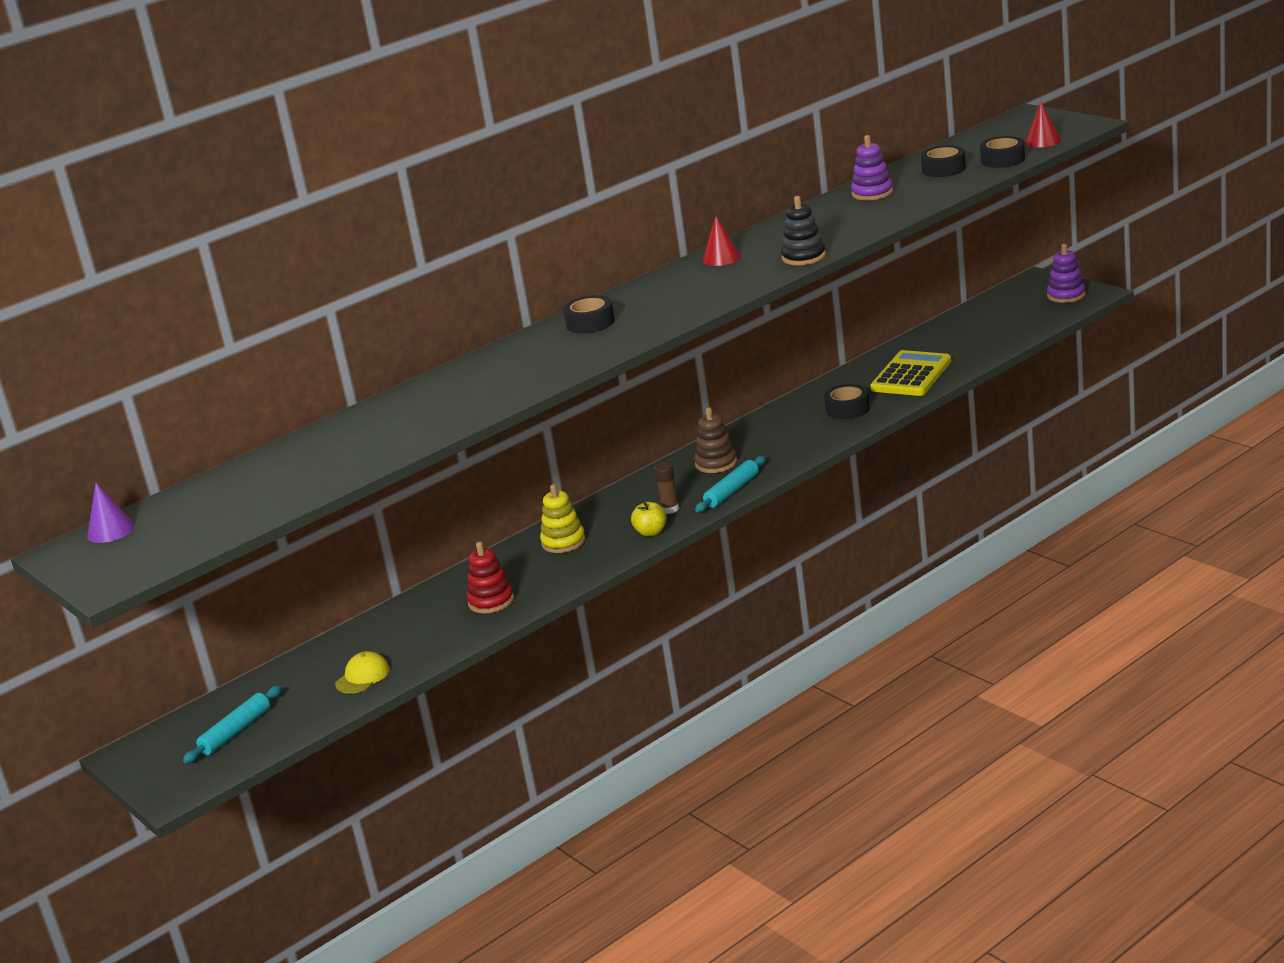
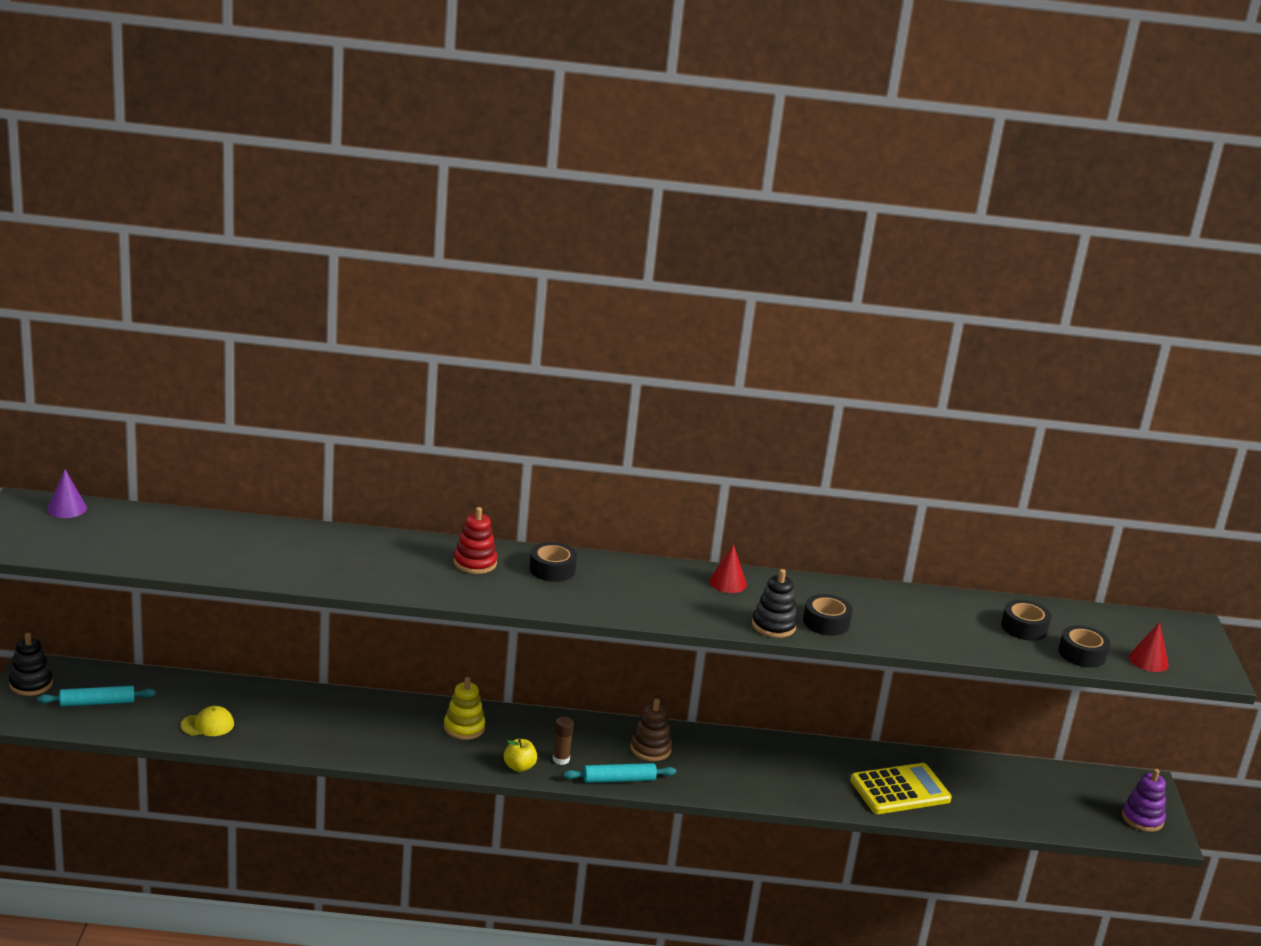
camera: 35 degrees right, 0 degrees up
(146, 764) = (31, 684): none -> black stacking toy
(491, 601) = (353, 734): red stacking toy -> red stacking toy (475, 563)
(847, 409) = (806, 780): black tape -> black tape (826, 622)
(872, 193) = (932, 608): purple stacking toy -> none

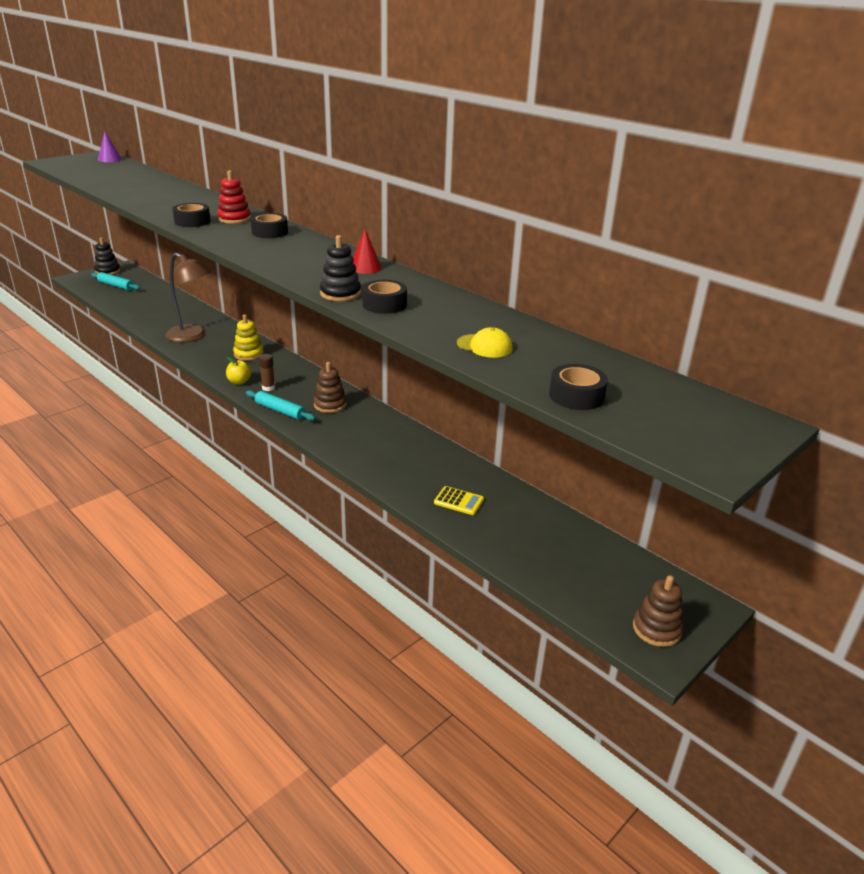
camera: 45 degrees right, 5 degrees up
(208, 725) = (139, 309): yellow cap -> yellow cap (484, 346)
(356, 734) = (192, 336): none -> brown lamp
(900, 790) = (459, 501): yellow calculator -> yellow calculator, size x0.53
(1024, 627) = (556, 362): black tape -> black tape (192, 221)
(1142, 818) = (656, 629): purple stacking toy -> brown stacking toy
(1148, 661) = (644, 426): red cone -> none

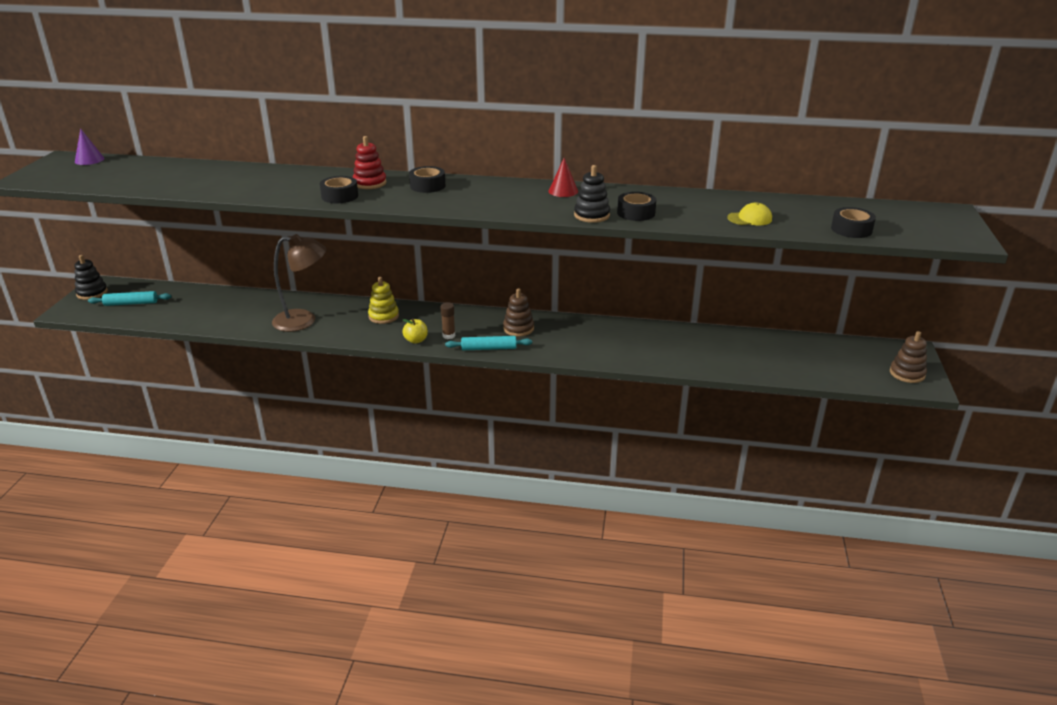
camera: 35 degrees left, 0 degrees up
(459, 501) = (708, 354): yellow calculator -> none

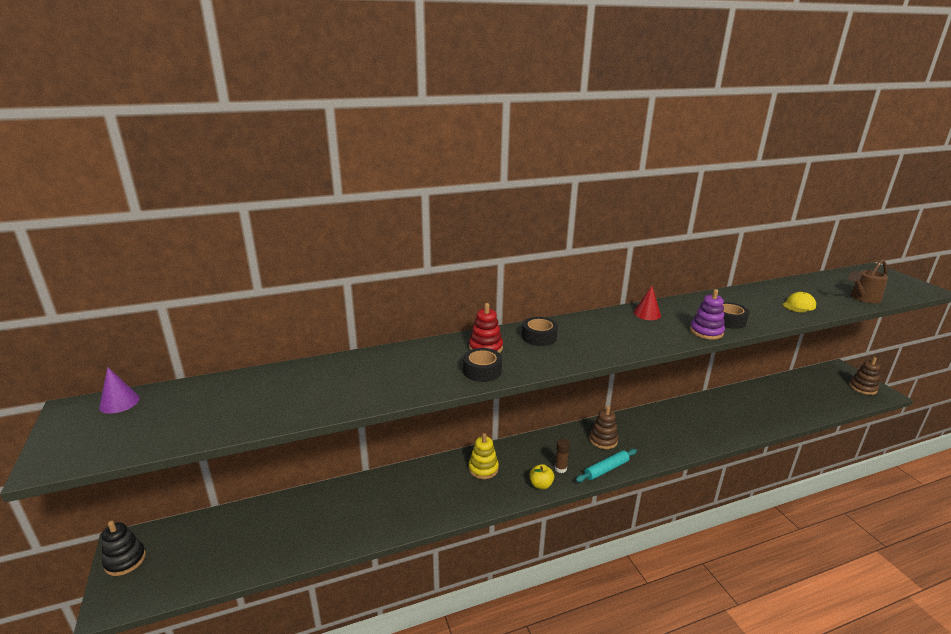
camera: 30 degrees left, 5 degrees down
(131, 303) = (194, 556): turquoise rolling pin -> none
(303, 320) = (415, 503): brown lamp -> none
(591, 215) = (706, 332): black stacking toy -> purple stacking toy
(851, 229) = (862, 298): black tape -> brown watering can

